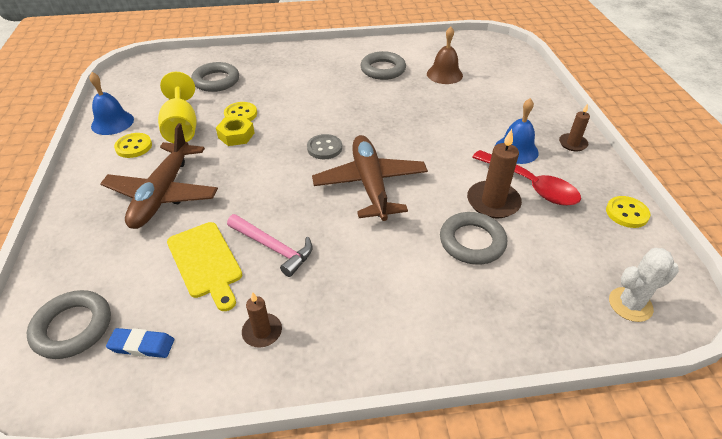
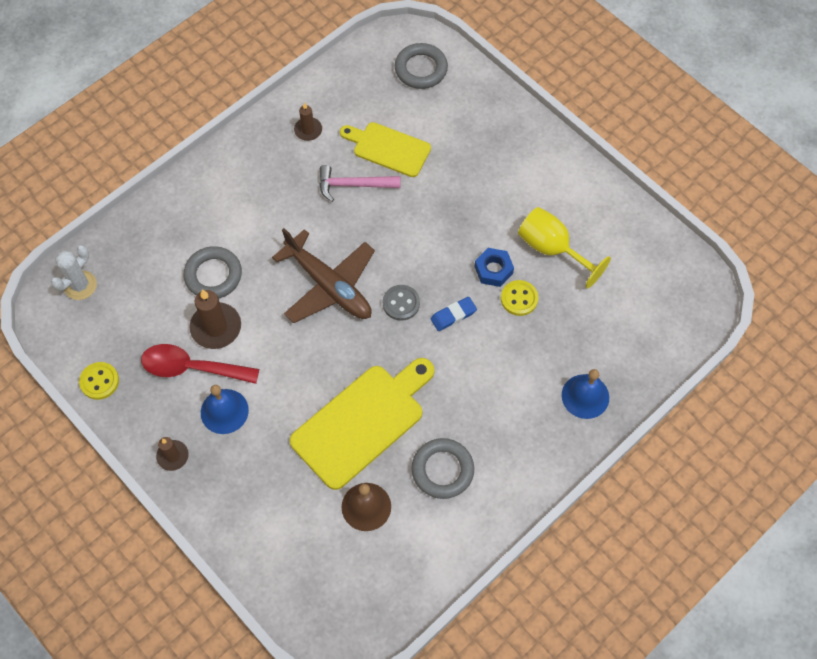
camera: 145 degrees right, 20 degrees up
(112, 122) = (619, 216): blue bell -> blue bell (585, 396)
(134, 147) = (563, 204): yellow button -> none
(142, 345) = (369, 84): blue eraser -> blue eraser (453, 315)
(163, 194) = (481, 178): brown plane -> none
(216, 81) = (598, 331): grey ring -> none
(236, 135) = (493, 270): yellow nut -> blue nut
(414, 105) = (362, 422): none -> yellow cutting board

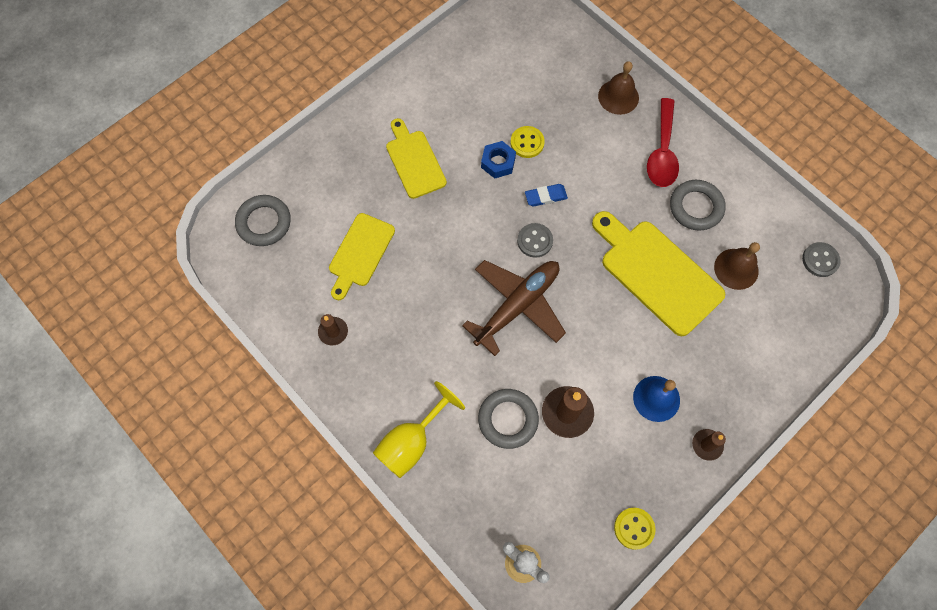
camera: 90 degrees left, 5 degrees up
(192, 368) = (613, 433): red spoon -> red spoon (662, 152)
(353, 185) = (403, 285): pink hammer -> none
(375, 603) = (820, 260): none -> grey button
(453, 315) = (545, 196): blue eraser -> blue eraser turned 75 degrees counterclockwise
(492, 192) = (414, 161): none -> yellow cutting board
(552, 249) = (476, 114): yellow goblet -> yellow goblet (411, 442)
(585, 396) = (618, 97): blue bell -> brown bell

